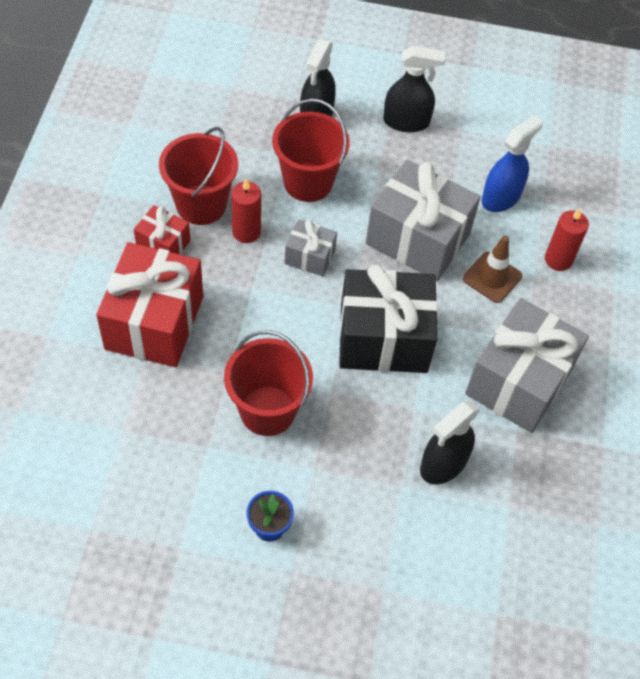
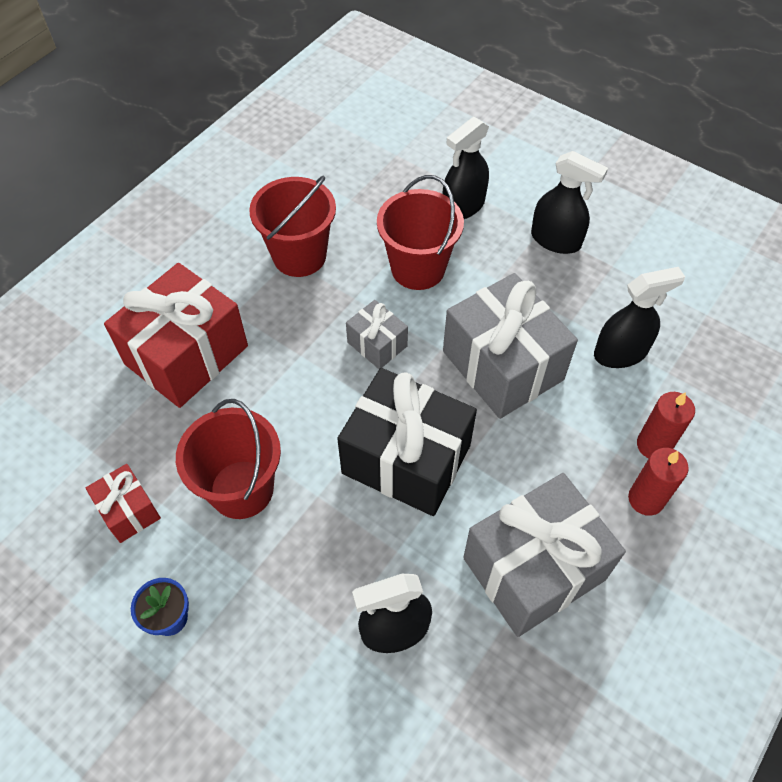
camera: 30 degrees right, 0 degrees up
(163, 244) = (241, 281): red gift -> red gift (129, 511)
(246, 232) = (327, 297): red candle -> red candle (646, 499)
(492, 277) = (564, 437): brown traffic cone -> none
(501, 197) = (620, 353): blue spray bottle -> black spray bottle

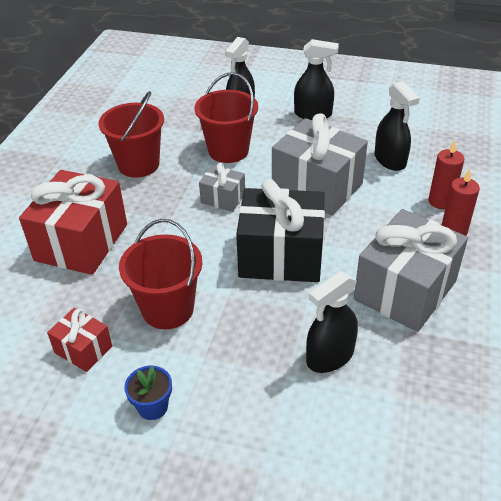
camera: 20 degrees left, 15 degrees down
(620, 353) = (390, 160): black spray bottle -> black spray bottle turned 105 degrees clockwise

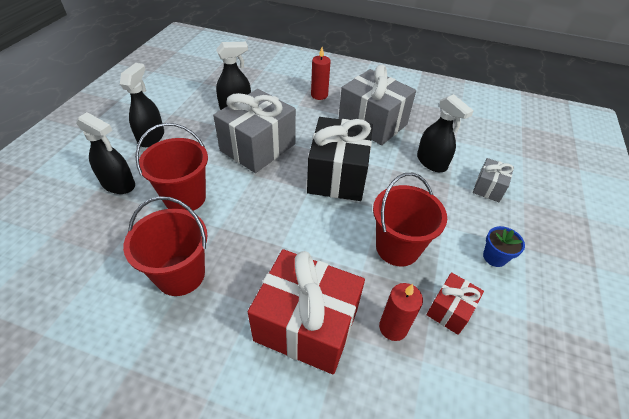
camera: 90 degrees left, 5 degrees up
(223, 198) = (259, 205): grey gift -> grey gift (488, 188)
(440, 201) = (289, 94): red candle -> red candle (393, 327)

